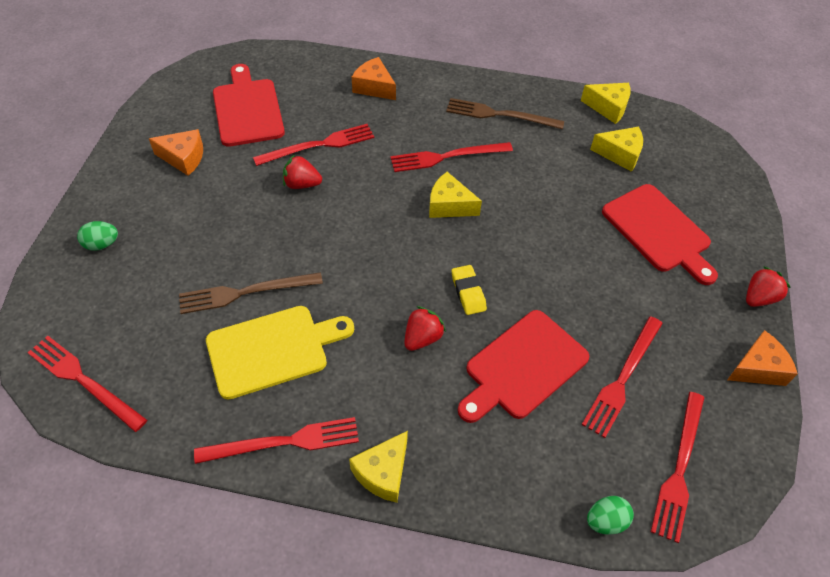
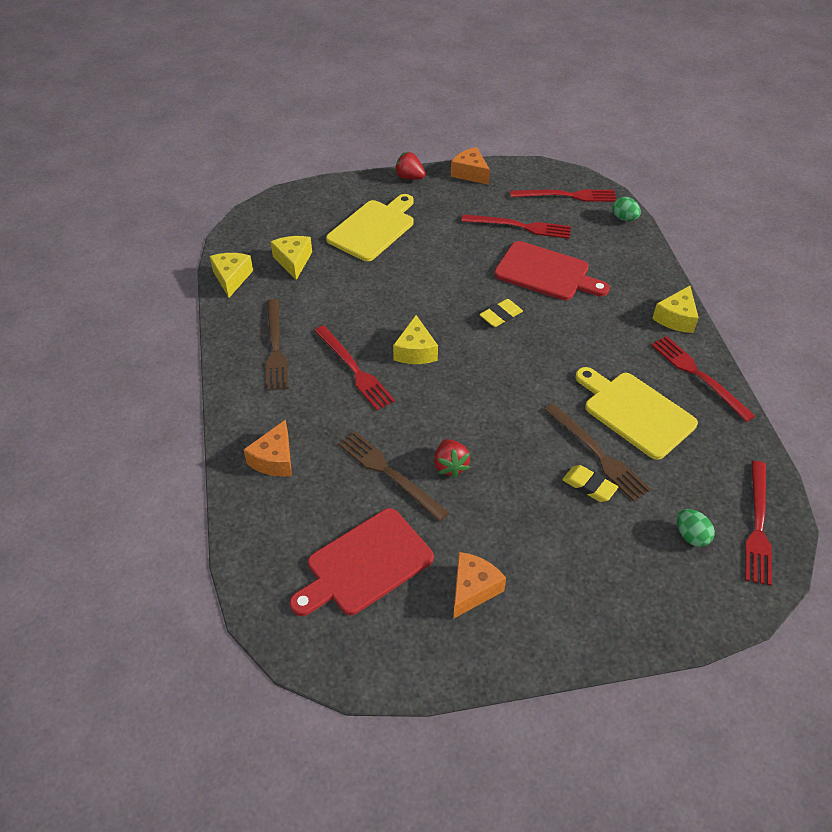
camera: 110 degrees left, 5 degrees down
(102, 244) = (627, 599): green egg -> green egg (691, 536)
(183, 158) = (473, 589): orange cheese -> orange cheese turned 45 degrees clockwise
(217, 269) = (589, 486): none -> yellow eraser
(319, 145) = (389, 473): red fork -> brown fork
(383, 473) = (676, 318): yellow cheese -> yellow cheese turned 105 degrees clockwise
(422, 338) = (560, 329): red strawberry -> none
(658, 231) = (373, 228): red cutting board -> yellow cutting board

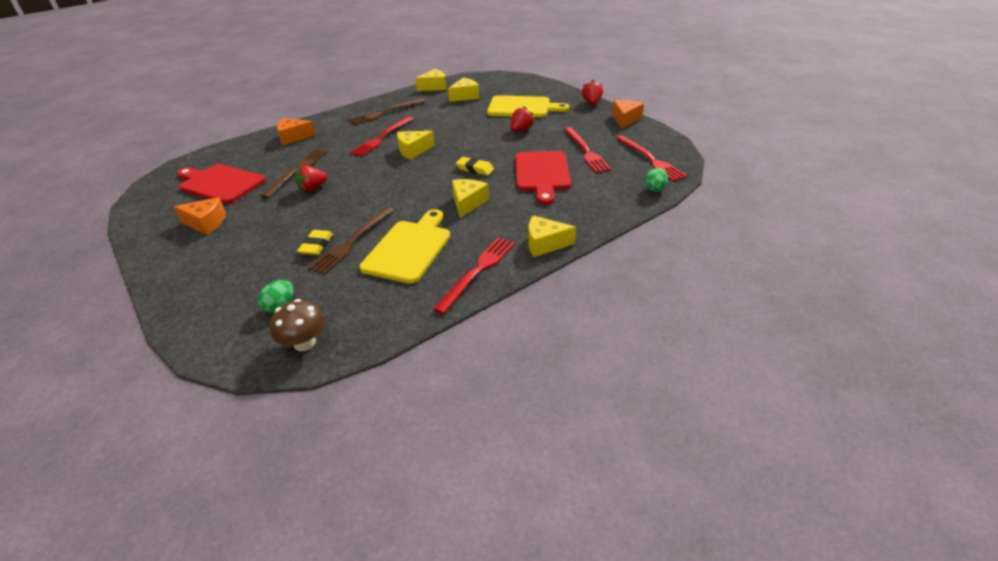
camera: 65 degrees right, 10 degrees down
(433, 251) = (521, 130): none -> red strawberry
(572, 344) = (468, 203): none -> yellow cheese
(758, 525) = (304, 343): red fork -> brown mushroom

